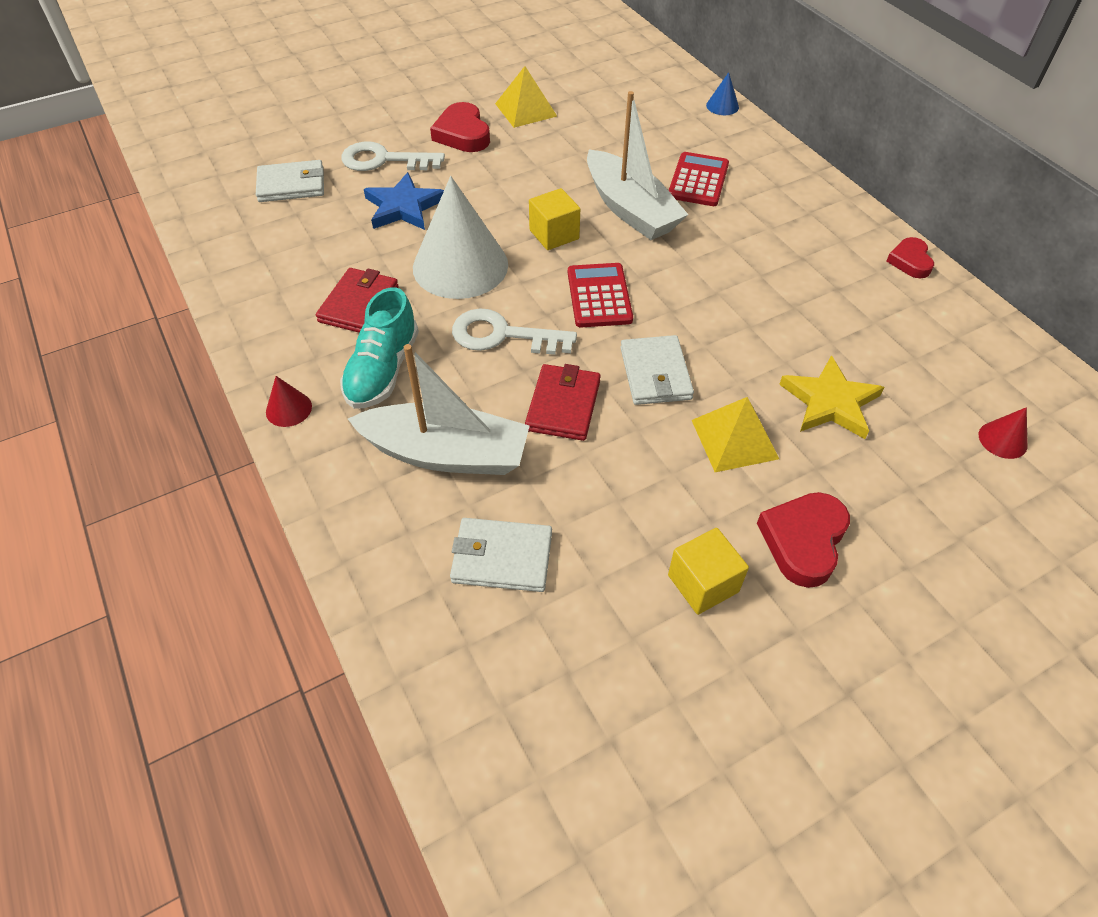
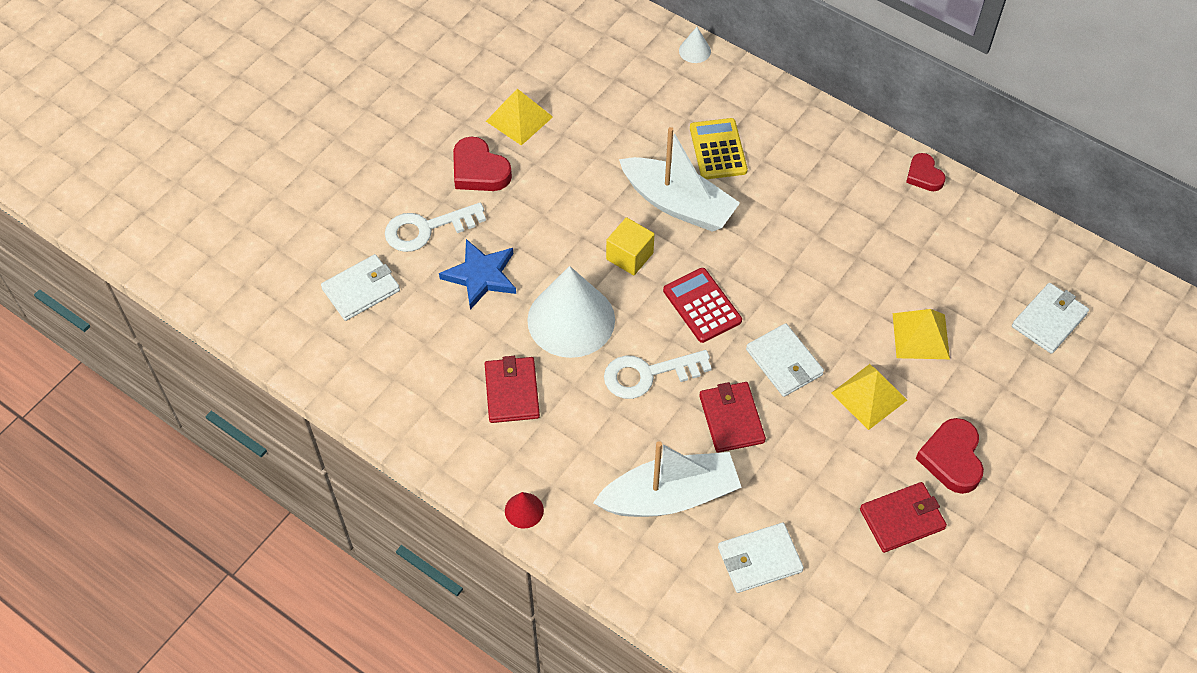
camera: 25 degrees left, 5 degrees up
(383, 370) = (574, 445): turquoise shoe -> none
(698, 180) = (718, 149): red calculator -> yellow calculator
(703, 583) = (902, 519): yellow cube -> red wallet
(722, 106) = (694, 51): blue cone -> white cone
(830, 402) = (921, 336): yellow star -> yellow pyramid
(1002, 440) = (1049, 320): red cone -> white wallet

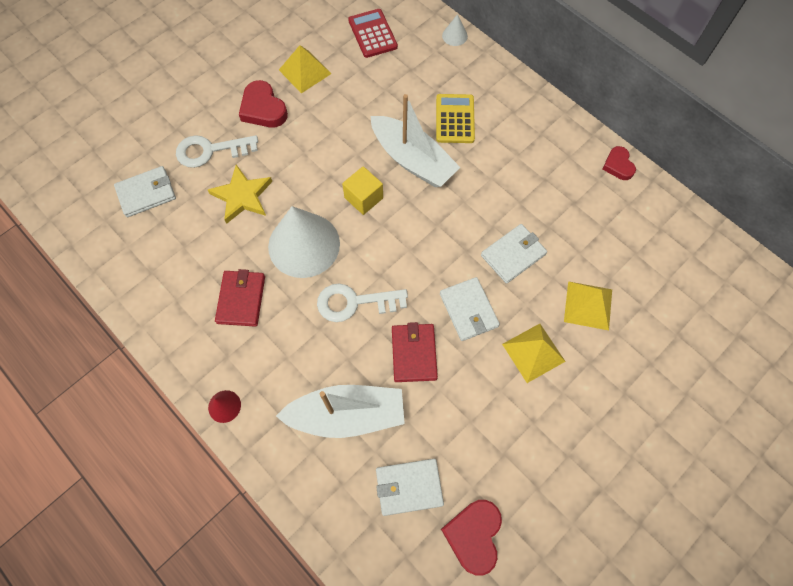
camera: 10 degrees right, 10 degrees up
(481, 276) = (242, 196): blue star -> yellow star
(702, 305) = (412, 249): red calculator -> red calculator (372, 34)
(902, 519) = (539, 471): red wallet -> none
(952, 458) = (593, 422): red heart -> red heart (473, 535)
(1049, 320) = (700, 309): white wallet -> white wallet (513, 255)

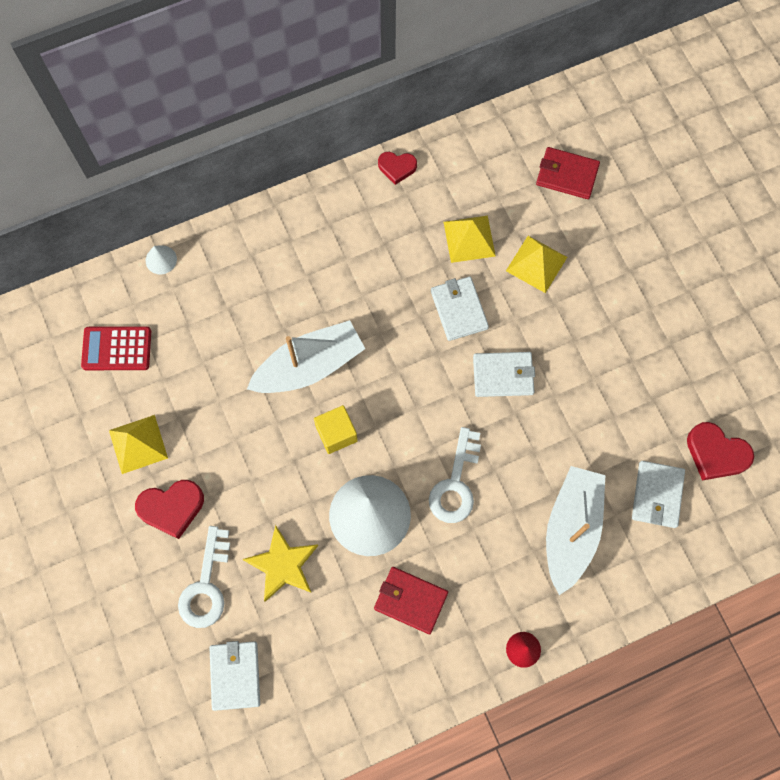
camera: 70 degrees left, 5 degrees up
(414, 353) = (530, 444): red wallet -> red wallet (567, 175)
(455, 119) = (275, 303): yellow calculator -> none
(533, 352) = (566, 333): yellow pyramid -> yellow pyramid (469, 238)

